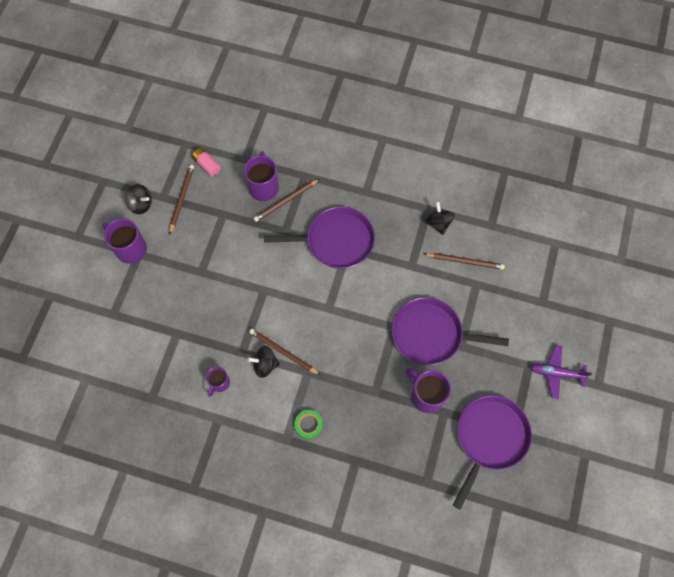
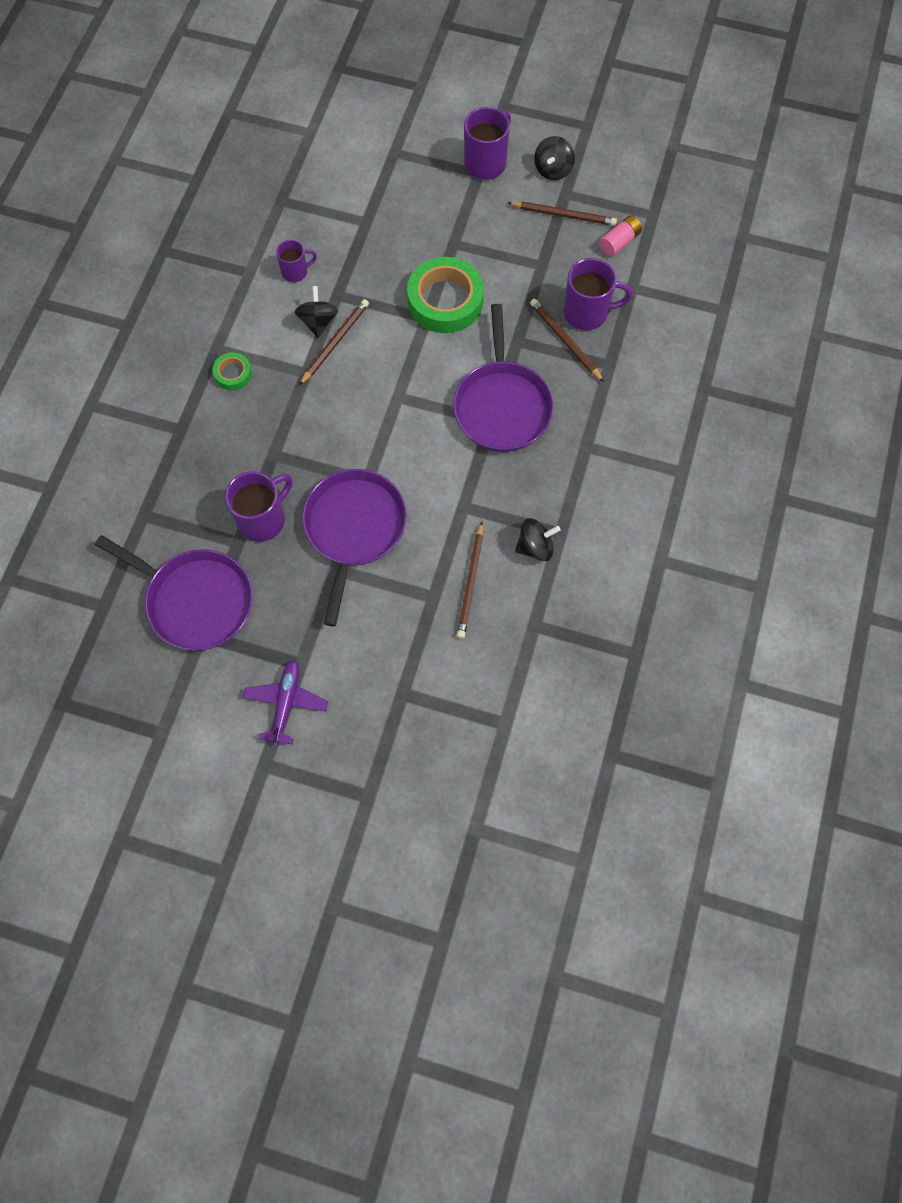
camera: 90 degrees right, 0 degrees up
(219, 383) = (295, 272): purple mug -> purple mug turned 135 degrees clockwise
(250, 277) = (445, 301): none -> green tape

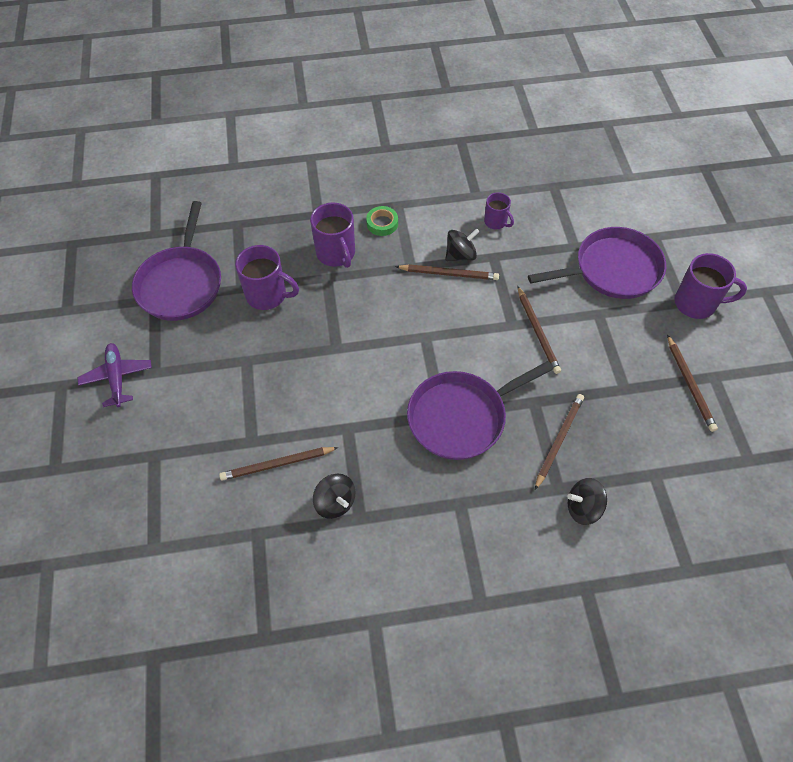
camera: 65 degrees right, 10 degrees down
(286, 703) = (117, 377): purple plane -> purple plane turned 90 degrees counterclockwise
(354, 528) = (288, 358): purple pan -> purple pan (613, 269)
(445, 301) = (538, 331): green tape -> brown pencil
(553, 170) = (731, 356): black spinning top -> black spinning top (583, 508)
(587, 312) = (601, 447): purple mug -> purple mug (336, 254)
(619, 242) = (696, 443): pink battery -> none

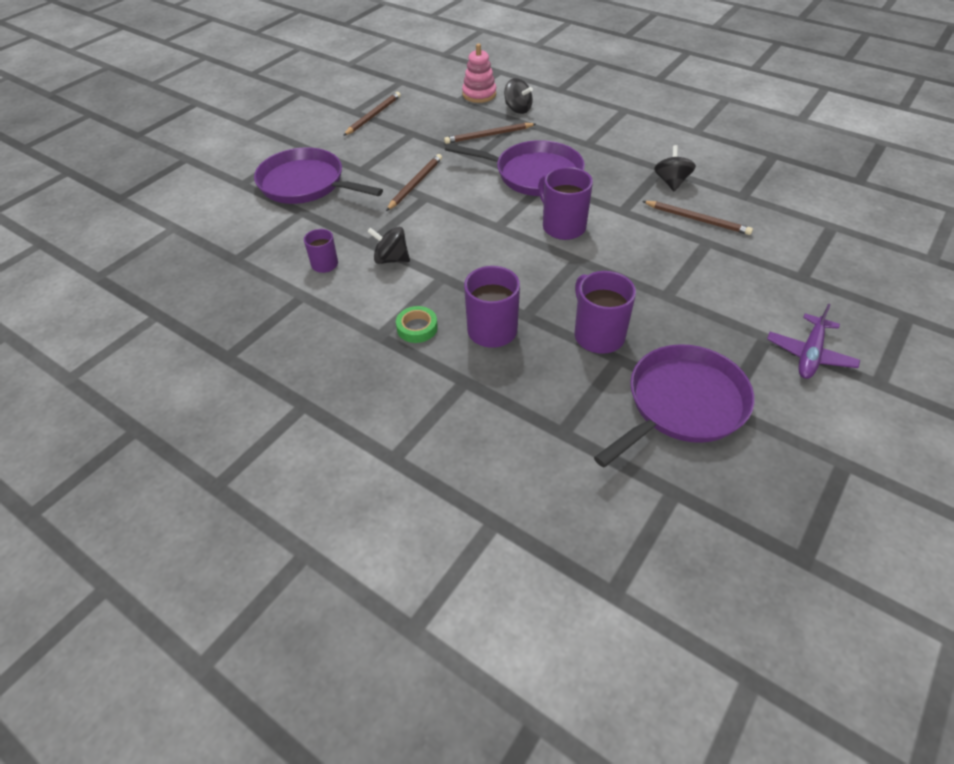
camera: 135 degrees left, 10 degrees down
(449, 274) = (420, 253): brown pencil -> none
(649, 503) = (479, 94): none -> pink stacking toy
(696, 303) = (295, 140): purple mug -> purple mug (562, 226)

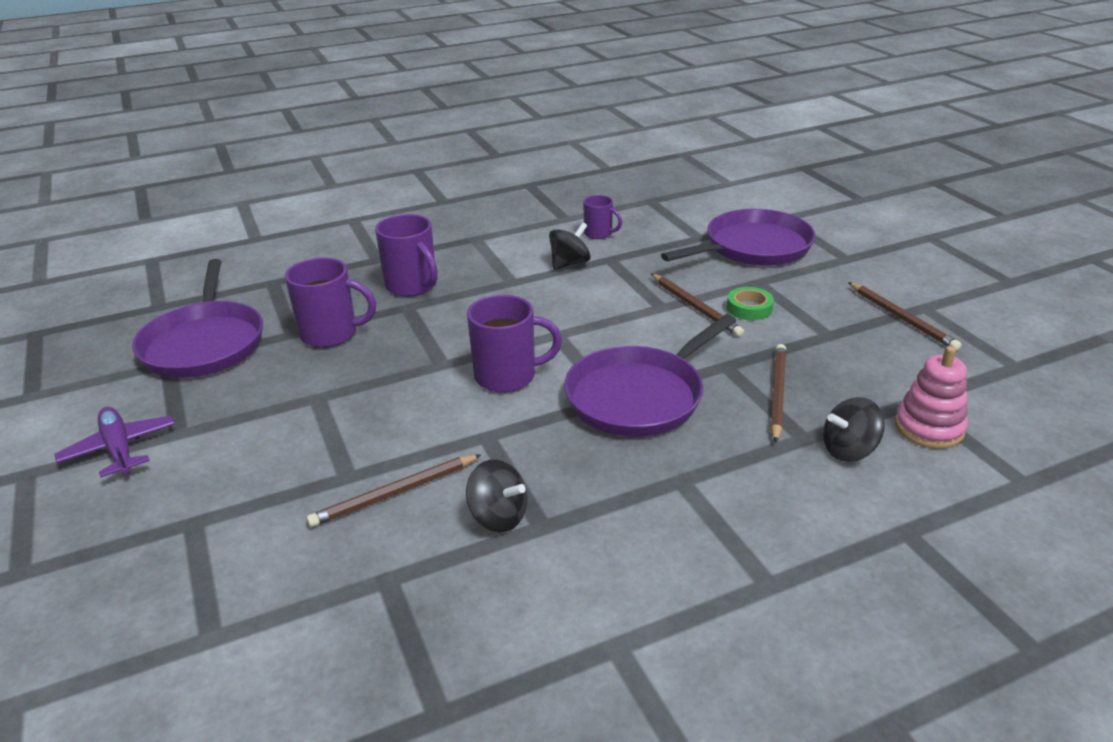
camera: 120 degrees right, 15 degrees down
(417, 328) = (462, 254): green tape -> green tape (749, 308)

